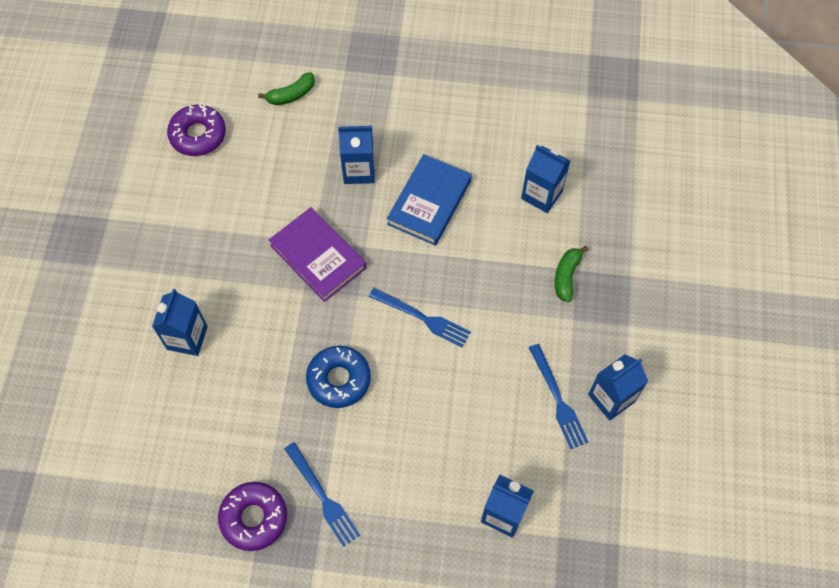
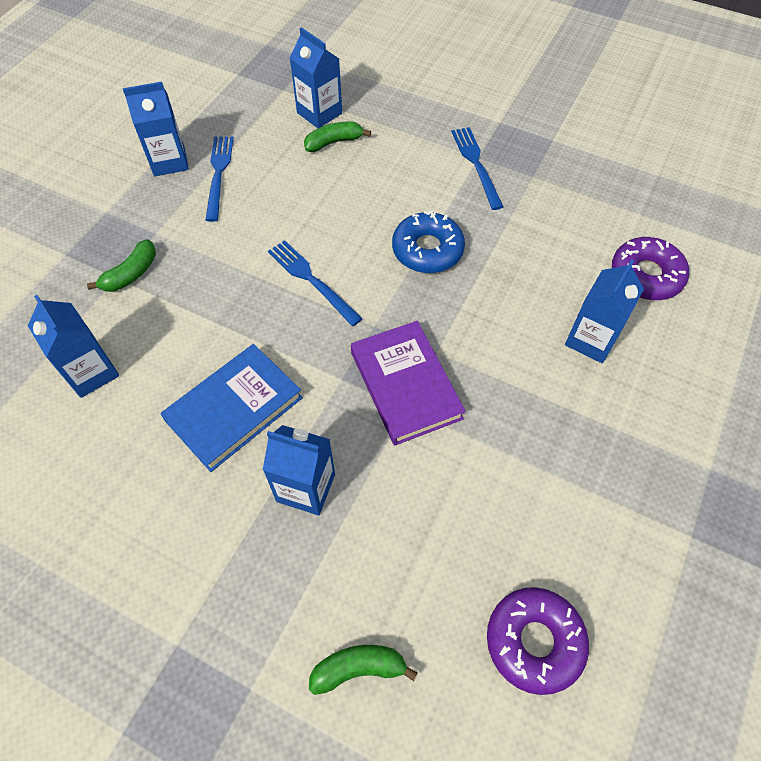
camera: 160 degrees left, 5 degrees down
(254, 518) = (545, 167): purple donut -> purple donut (646, 275)
(471, 477) = (334, 142): none -> green banana

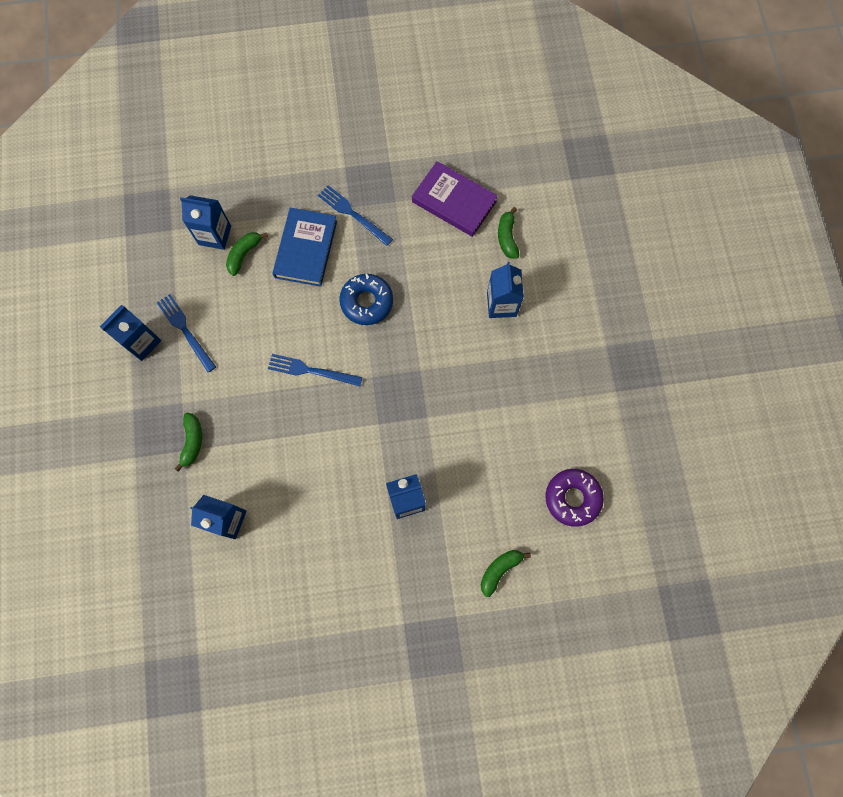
camera: 35 degrees left, 15 degrees up
(234, 409) = (331, 484): blue book -> blue book (306, 249)
(405, 385) = (417, 403): purple book -> purple book (454, 201)
(646, 275) = (507, 237): purple donut -> green banana

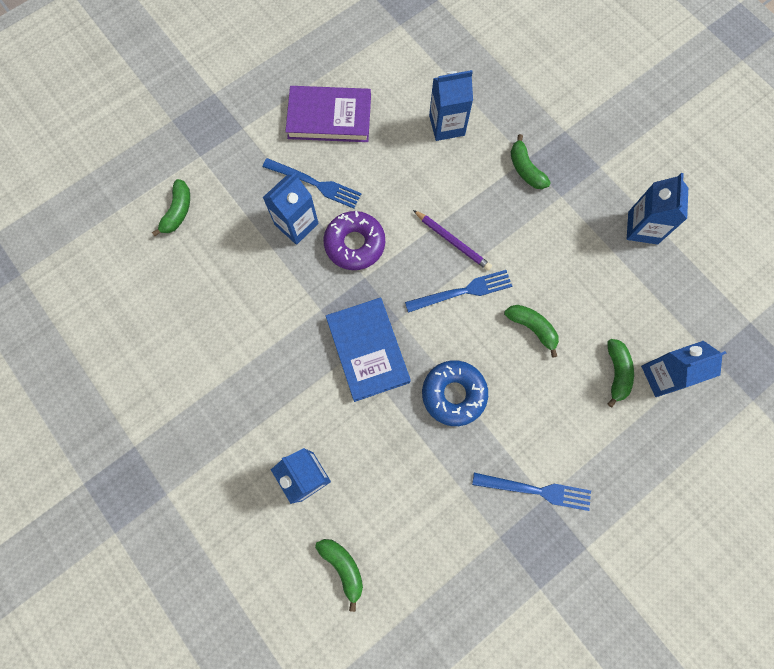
camera: 150 degrees right, 0 degrees up
(185, 331) = (611, 261): blue fork -> blue fork (315, 184)
(279, 316) = (532, 328): none -> green banana
(292, 414) = (453, 241): none -> purple pencil
(306, 249) = (557, 417): blue book -> blue book (368, 350)
(454, 201) = (431, 579): purple book -> purple book (329, 117)
(572, 498) = (136, 310): purple donut -> purple donut (355, 244)

